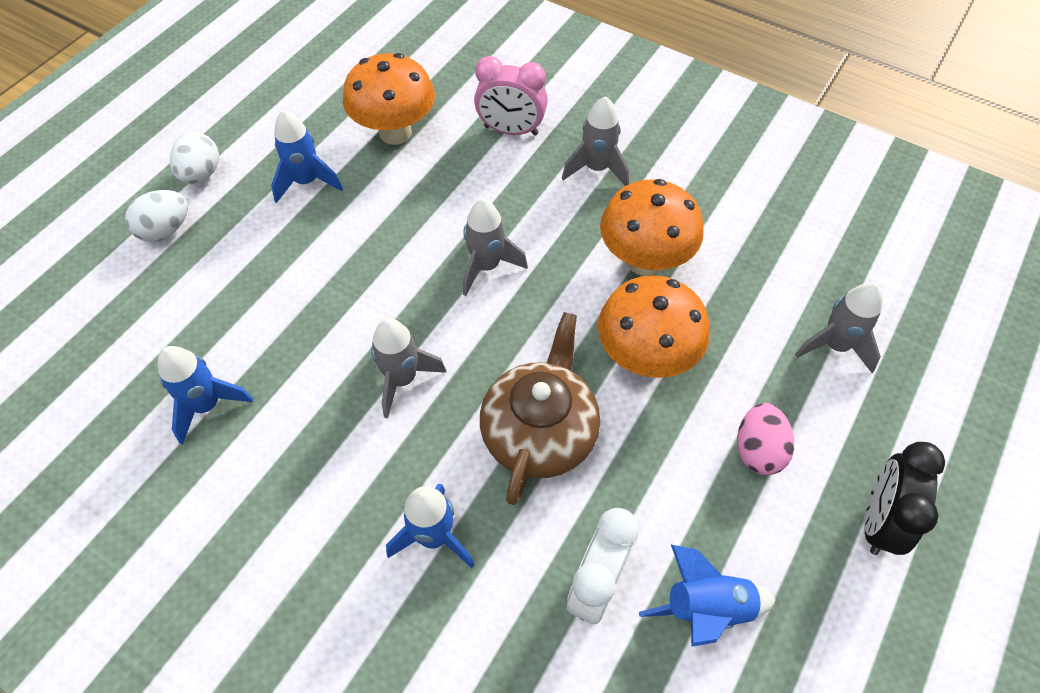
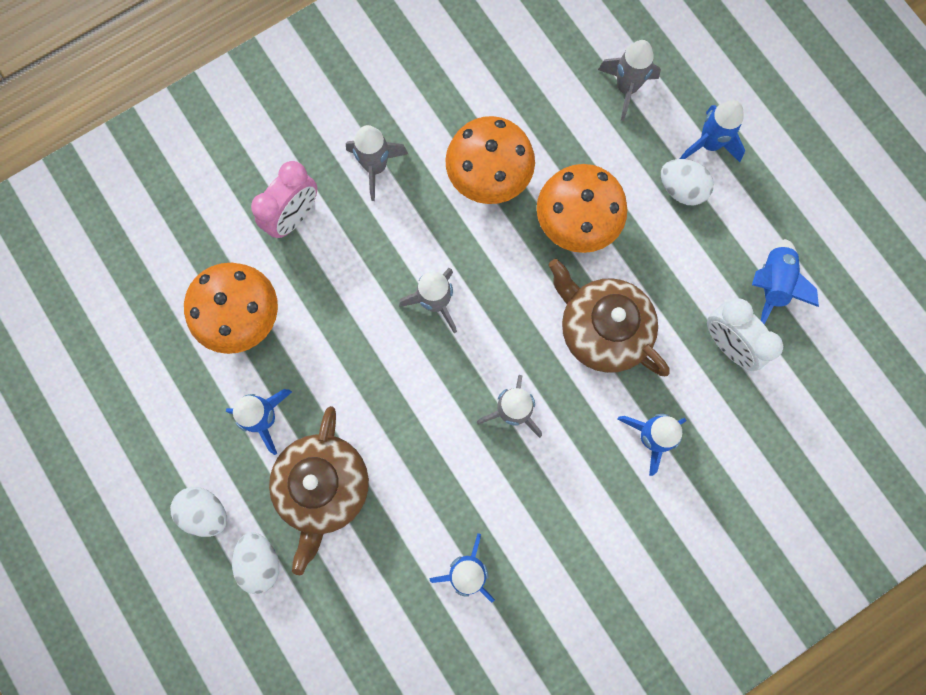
camera: 65 degrees left, 20 degrees up
(255, 249) = (323, 487): none -> brown teapot
(758, 450) = (681, 189): pink egg -> white egg
(834, 459) = (709, 144): none -> blue rocket
(877, 521) = (761, 145): black clock -> none

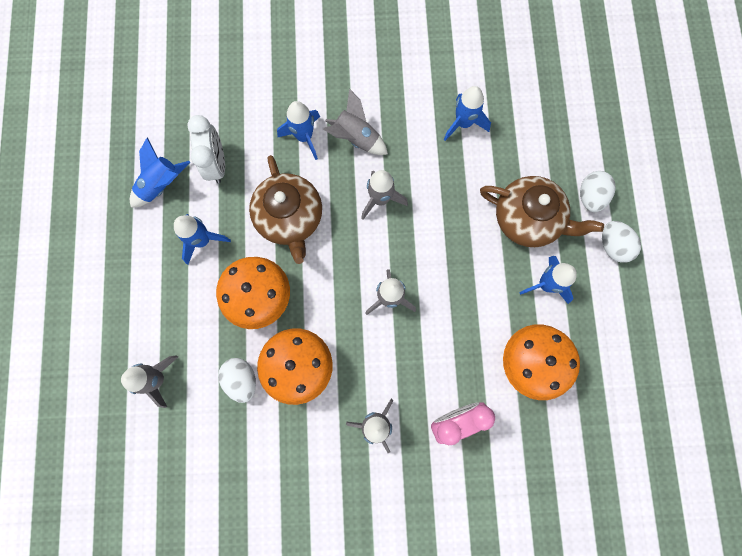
camera: 150 degrees left, 0 degrees up
(323, 487) = (528, 219): brown teapot -> brown teapot turned 75 degrees clockwise
(587, 472) = (356, 138): none -> grey rocket
(681, 189) = (173, 281): white egg -> white egg (242, 379)
(709, 144) = (130, 302): blue rocket -> blue rocket (202, 240)

